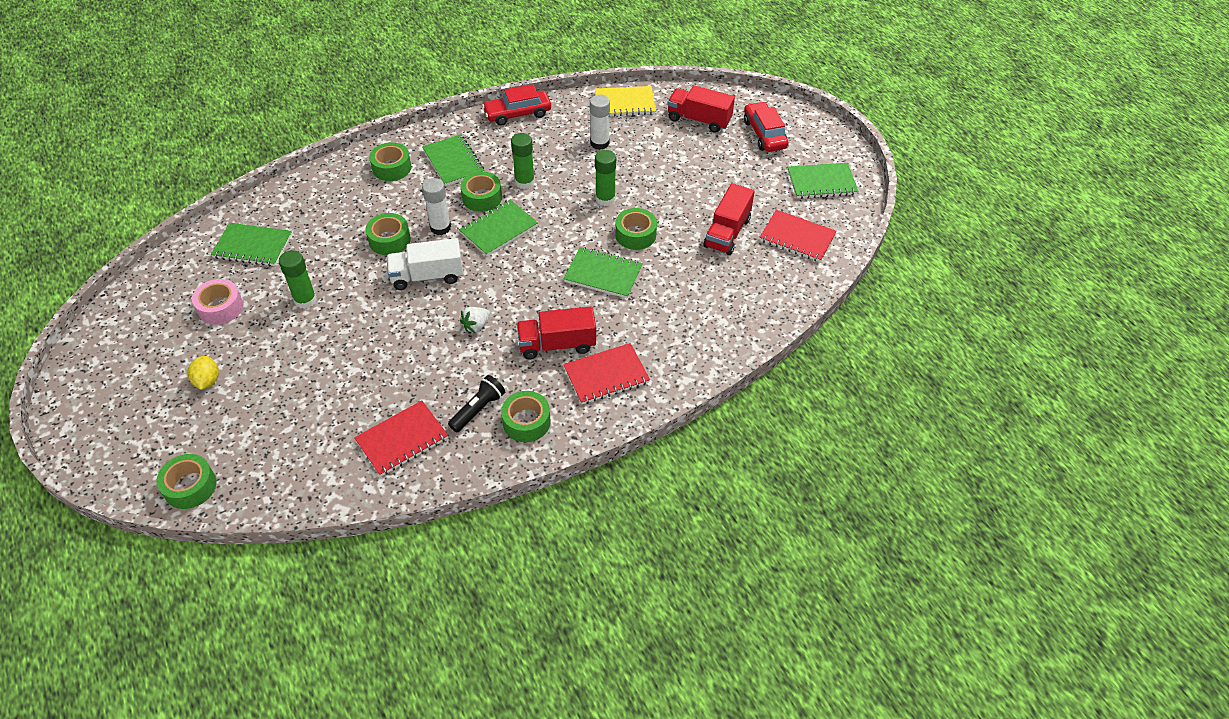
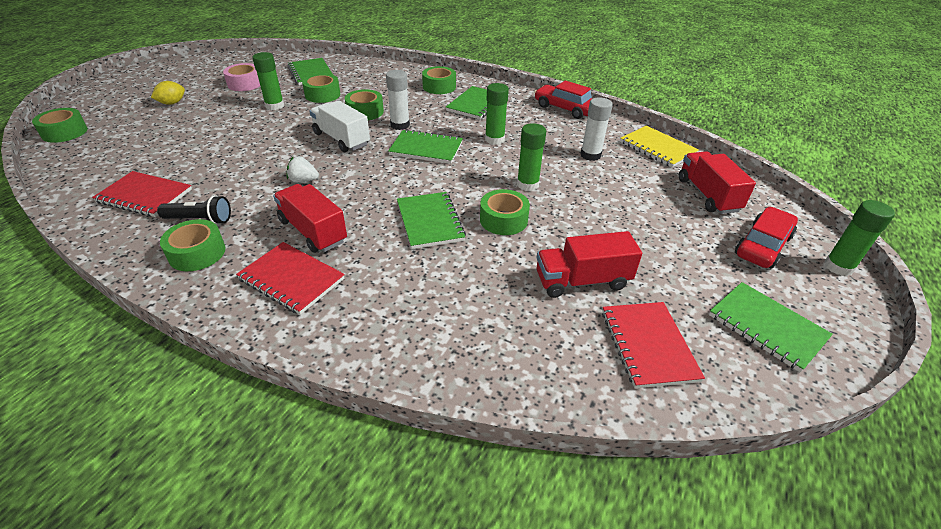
camera: 55 degrees right, 10 degrees down
(482, 197) = (453, 129): green tape -> green tape (322, 95)
(805, 118) = (838, 267): none -> green glue stick

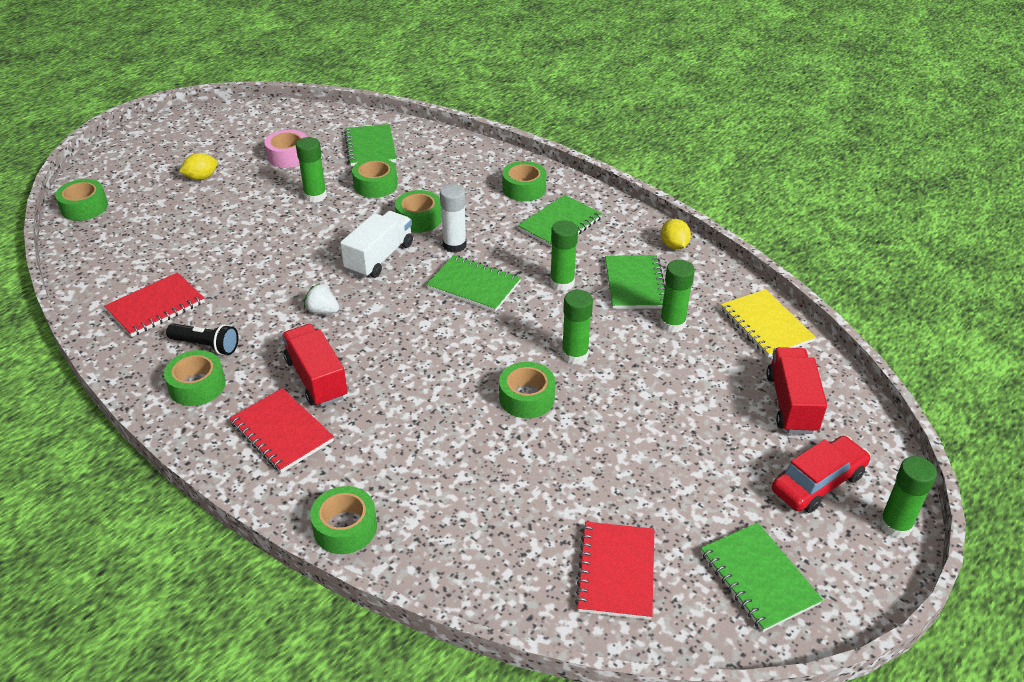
camera: 15 degrees right, 0 degrees up
(144, 196) = (156, 307): red notebook -> red notebook turned 75 degrees counterclockwise
(341, 139) = (379, 257): white truck -> white truck turned 60 degrees clockwise
(380, 354) = (345, 528): none -> green tape
(430, 222) = (443, 387): green notebook -> green notebook (635, 284)
(565, 109) = (674, 245): red car -> yellow lemon
(582, 281) = (581, 488): red truck -> none
(590, 155) = (672, 323): white glue stick -> green glue stick

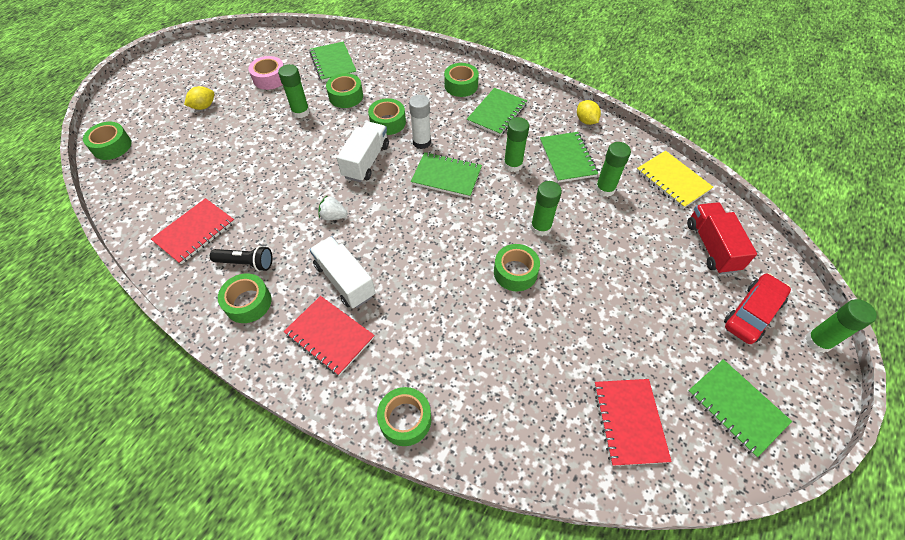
camera: 10 degrees left, 15 degrees up
(316, 379) = (345, 280): red truck -> white truck

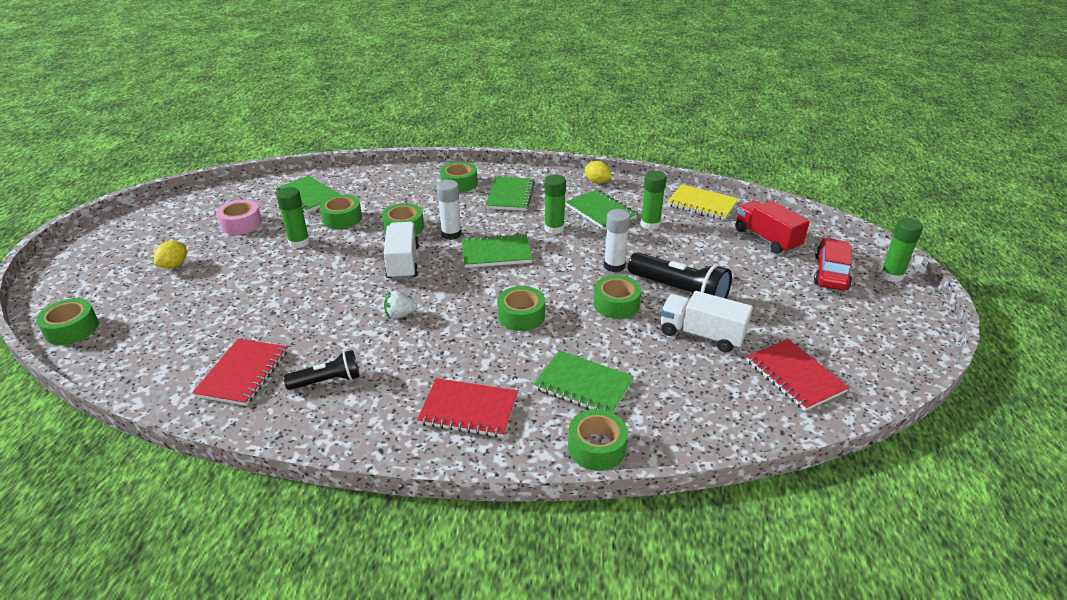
camera: 25 degrees left, 20 degrees down
(248, 303) = (354, 413): green tape -> green tape (521, 316)
(345, 280) = (451, 361): white truck -> white truck (701, 335)
(540, 227) = (614, 266): green glue stick -> white glue stick
(582, 280) = (679, 292): none -> black flashlight
(736, 407) = (867, 337): green notebook -> green notebook (583, 385)

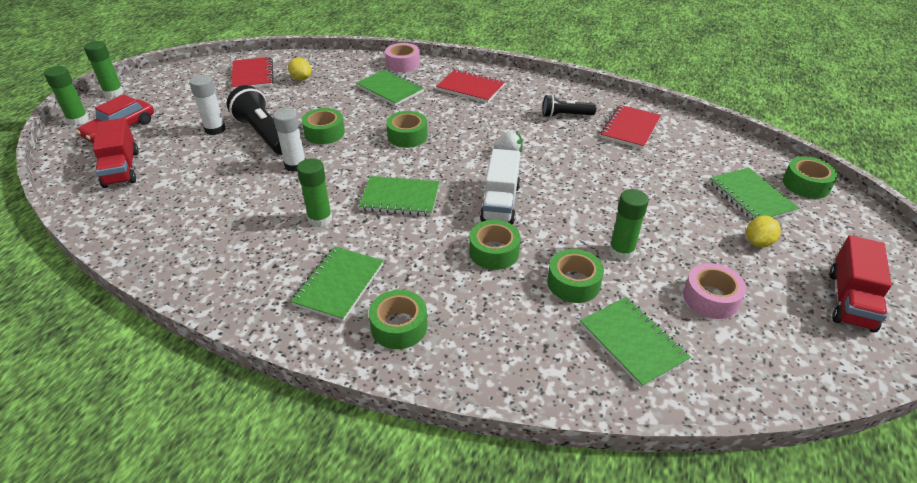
camera: 165 degrees left, 5 degrees up
(132, 237) = (850, 300): none -> red truck
(451, 234) = (439, 231): white glue stick -> white glue stick (215, 129)
(596, 447) = (403, 64): green tape -> pink tape
(597, 182) = (204, 289): yellow lemon -> yellow lemon (301, 79)
(600, 211) = (248, 234): green notebook -> green notebook (751, 197)
(650, 224) = (212, 206): green glue stick -> green glue stick (113, 92)
(701, 335) = (283, 104): white truck -> none
(702, 204) = (122, 224): yellow notebook -> none

